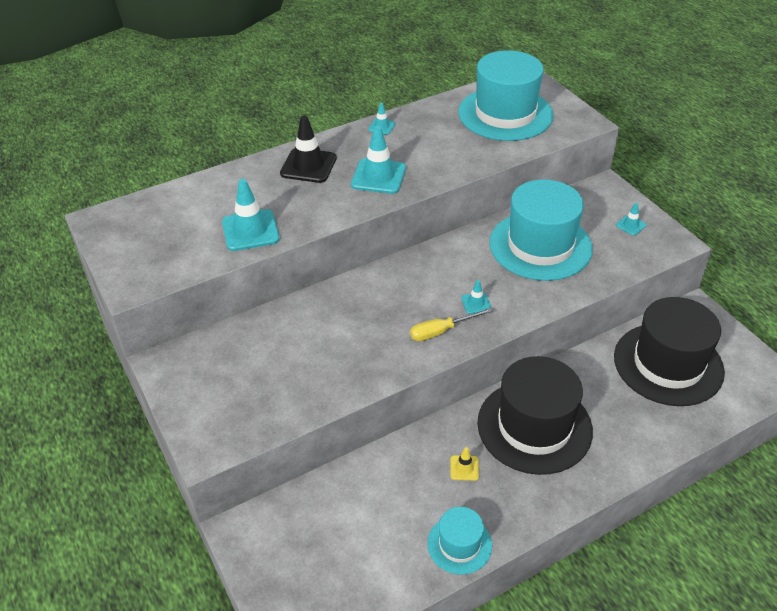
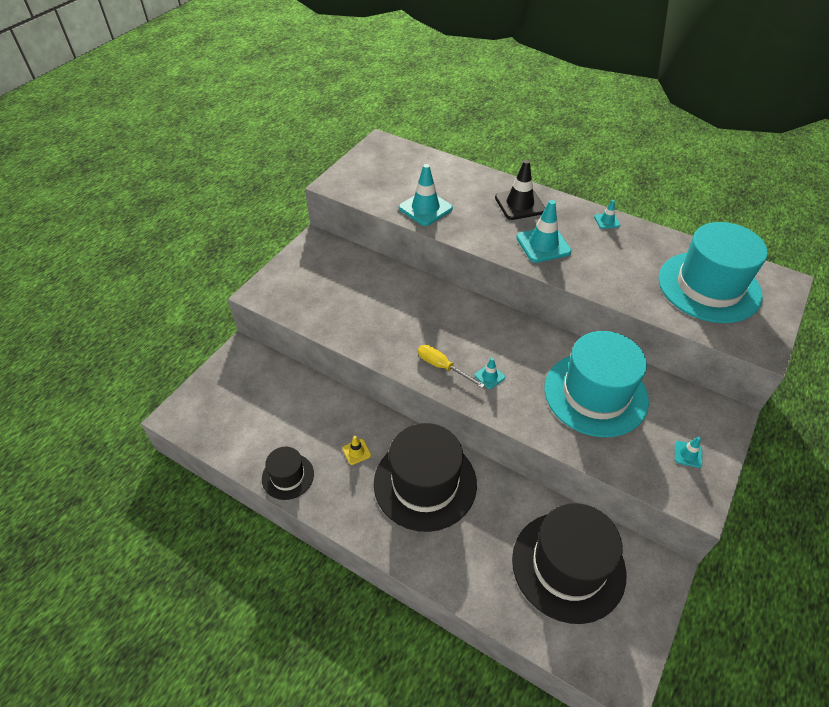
camera: 60 degrees right, 5 degrees up
(459, 544) = (288, 476): turquoise hat -> black hat

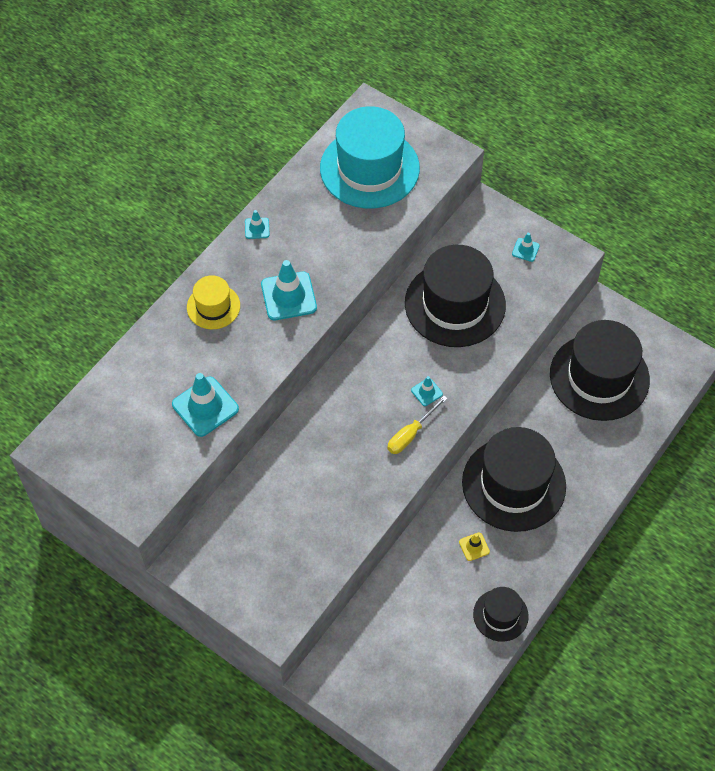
camera: 85 degrees left, 10 degrees up
(519, 204) = (213, 306): black traffic cone -> yellow hat
(595, 394) = (455, 304): turquoise hat -> black hat

